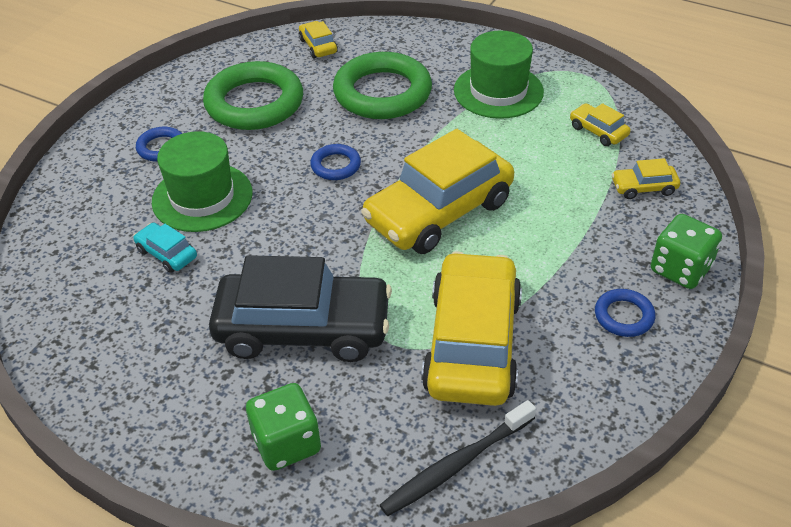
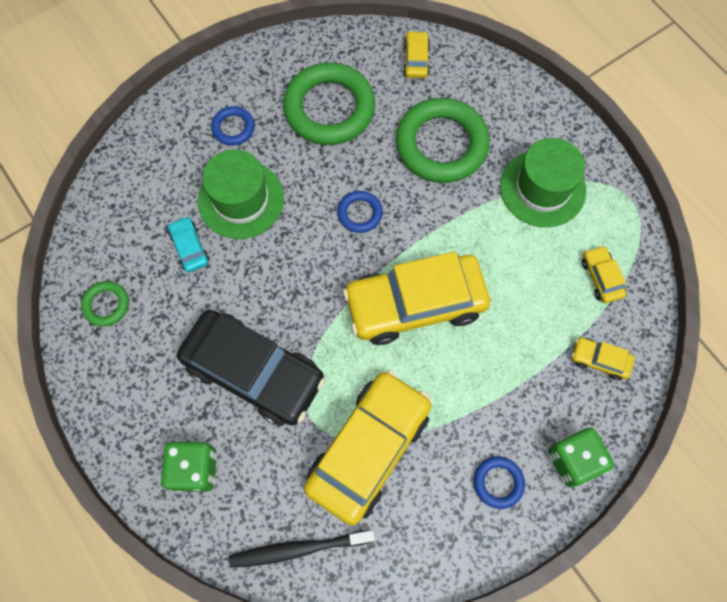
camera: 25 degrees right, 25 degrees up
(93, 337) = (106, 305): none -> green ring

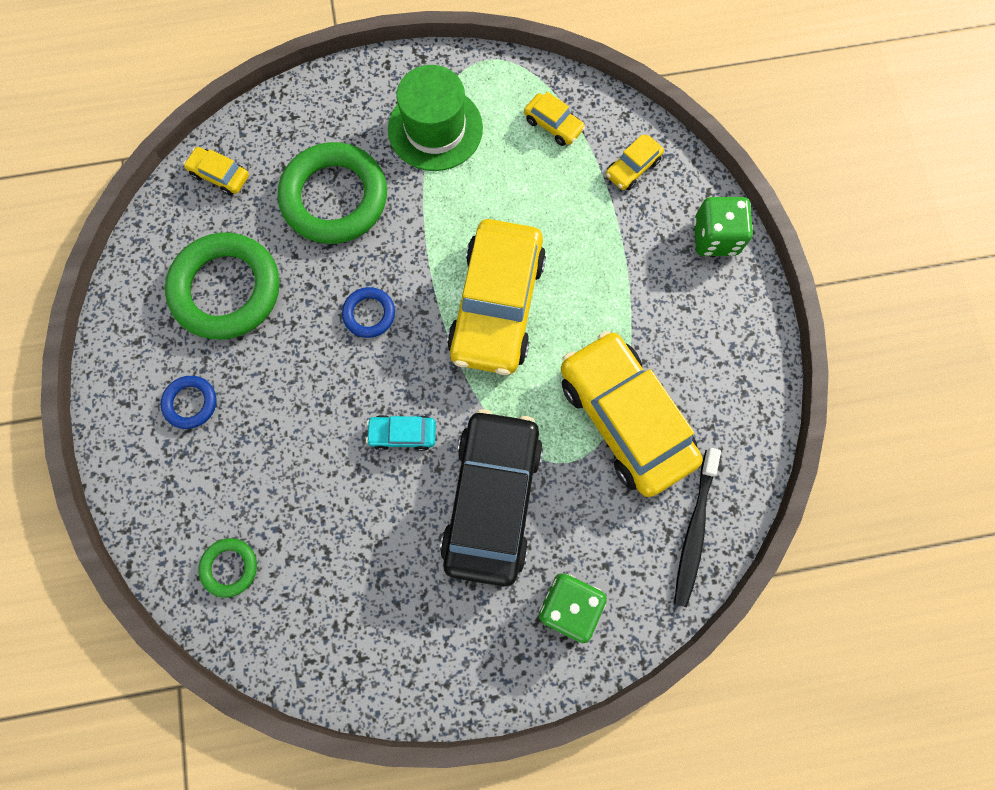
camera: 65 degrees left, 5 degrees up
(106, 305) = (335, 634): green ring -> green ring (230, 567)
(190, 248) = (314, 511): turquoise car -> turquoise car (403, 434)
(241, 199) = (285, 431): green hat -> none
(254, 372) = (492, 499): black car -> black car turned 45 degrees counterclockwise
(498, 482) = (708, 313): blue ring -> none
(601, 277) = (553, 125): yellow car -> yellow car turned 150 degrees counterclockwise

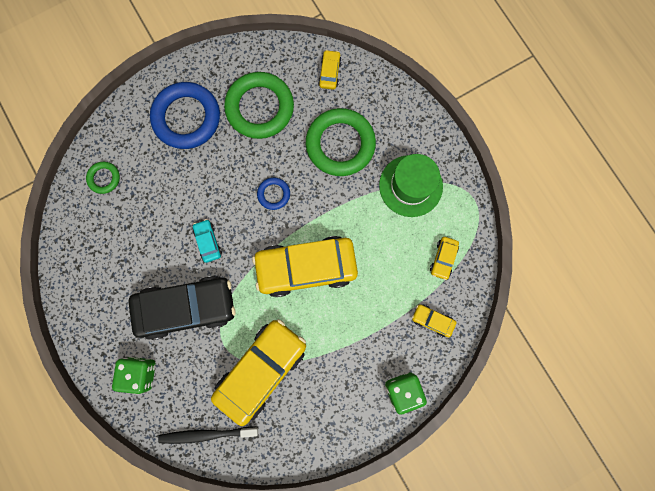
camera: 70 degrees right, 5 degrees up
(191, 403) = (187, 118): blue ring -> blue ring, size x2.13

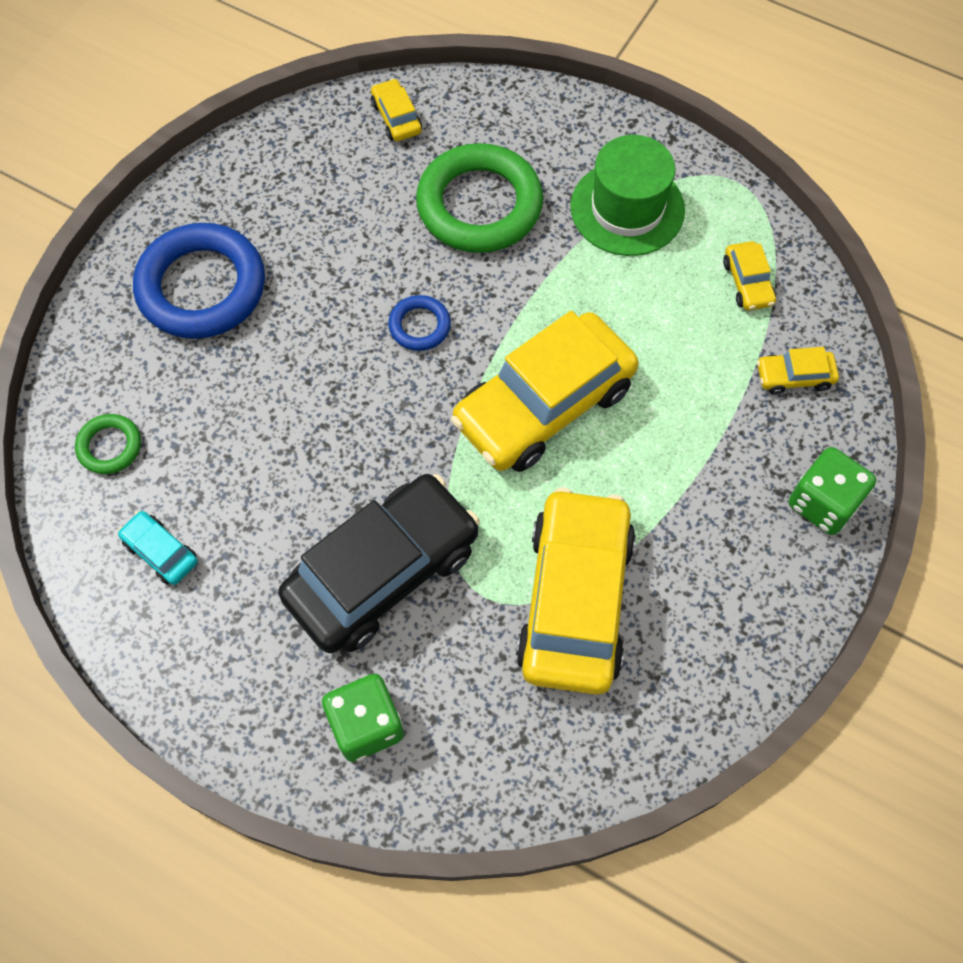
camera: 30 degrees left, 15 degrees down
(206, 434) = (549, 759): black toothbrush -> none
(208, 242) = (355, 451): turquoise car -> turquoise car (161, 552)
(260, 108) = (316, 216): green ring -> none

